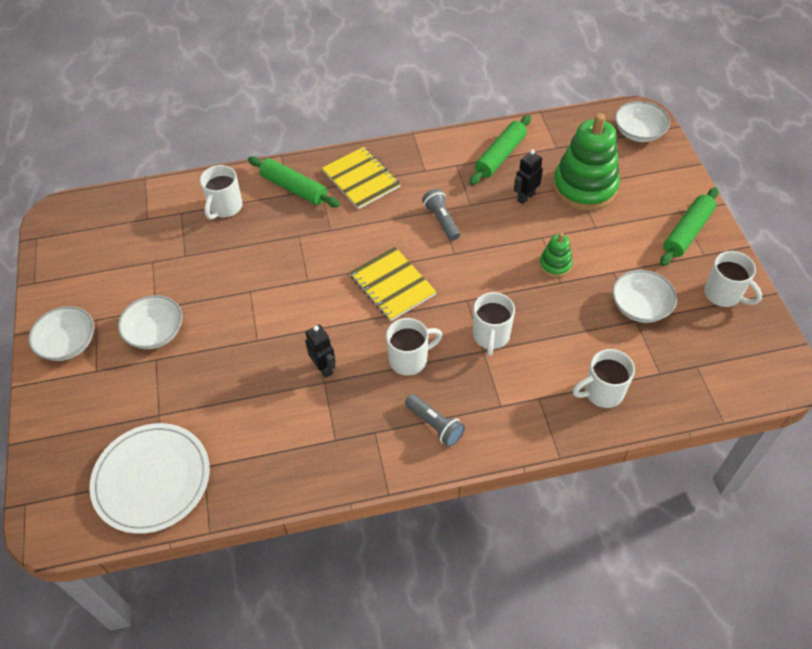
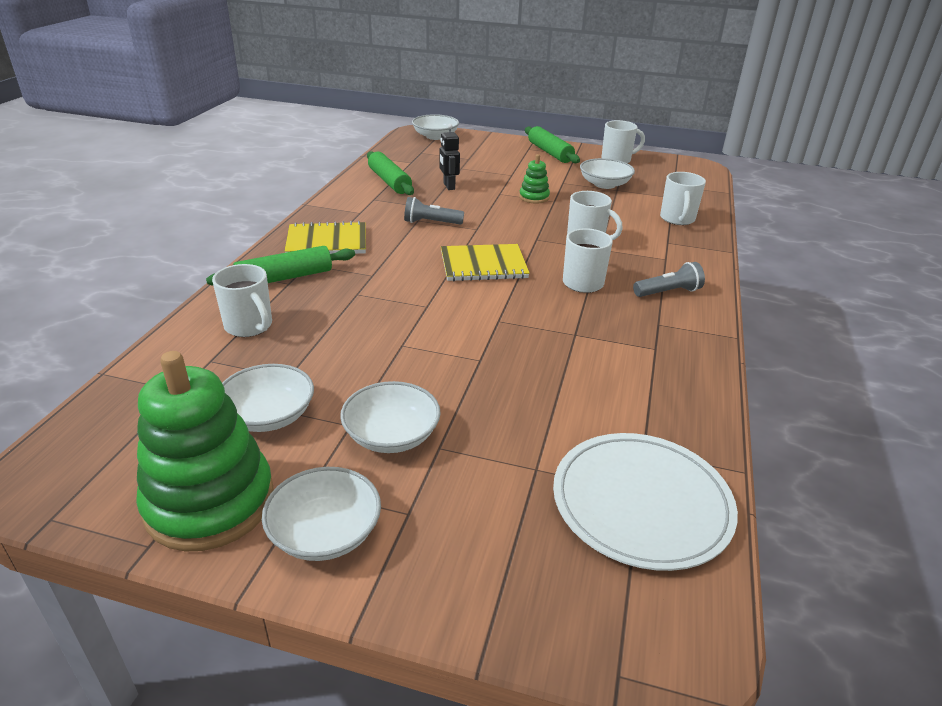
camera: 65 degrees left, 20 degrees down
(145, 268) = (268, 415): none -> white bowl
(324, 368) = (556, 329): black robot -> none
(584, 187) = (466, 166): green stacking toy -> green stacking toy (210, 502)

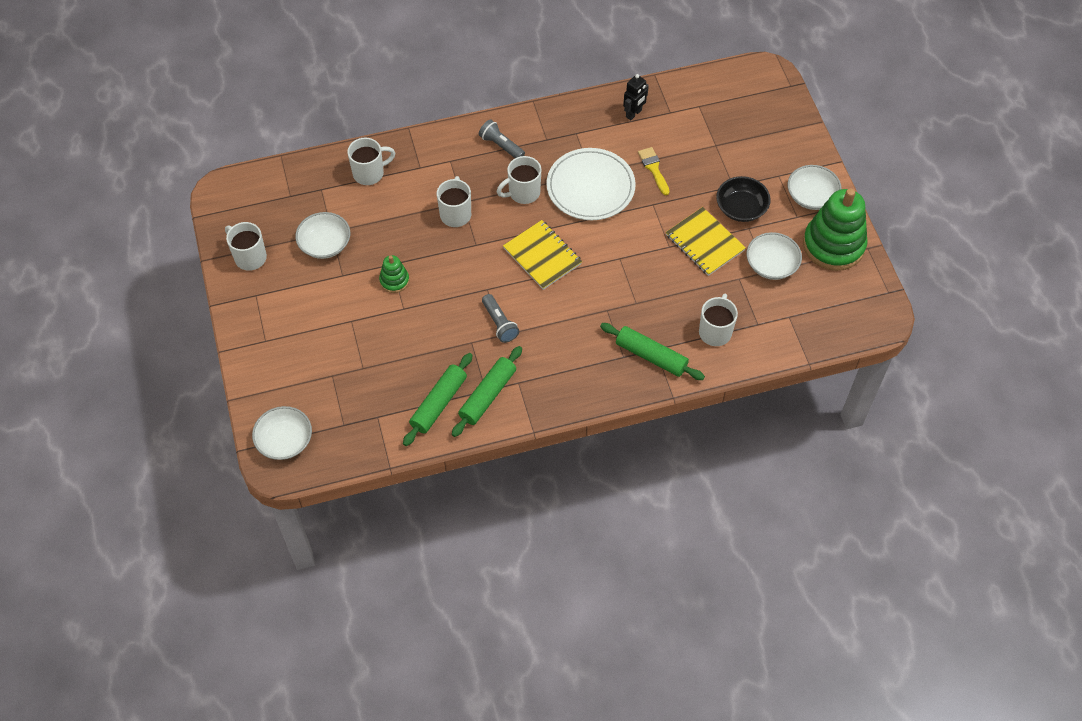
camera: 120 degrees left, 25 degrees up
(327, 241) = (583, 369): yellow notebook -> yellow notebook (704, 243)
(391, 435) = (741, 208): white bowl -> black bowl
(448, 186) = (415, 353): black robot -> black robot (634, 114)
(540, 385) = (653, 169): none -> yellow brush
(550, 152) = (265, 318): green rolling pin -> green rolling pin (488, 395)
(641, 503) = (705, 103): white plate -> white plate (590, 187)

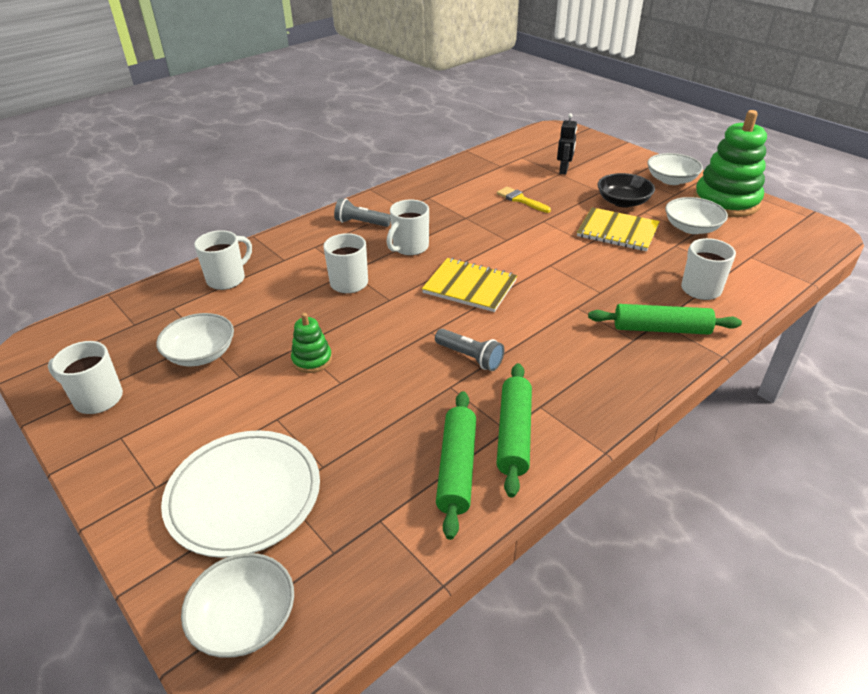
camera: 25 degrees left, 20 degrees down
(590, 187) = (473, 226): white plate -> white plate (244, 495)
(634, 114) = (470, 174): black robot -> black robot (564, 170)

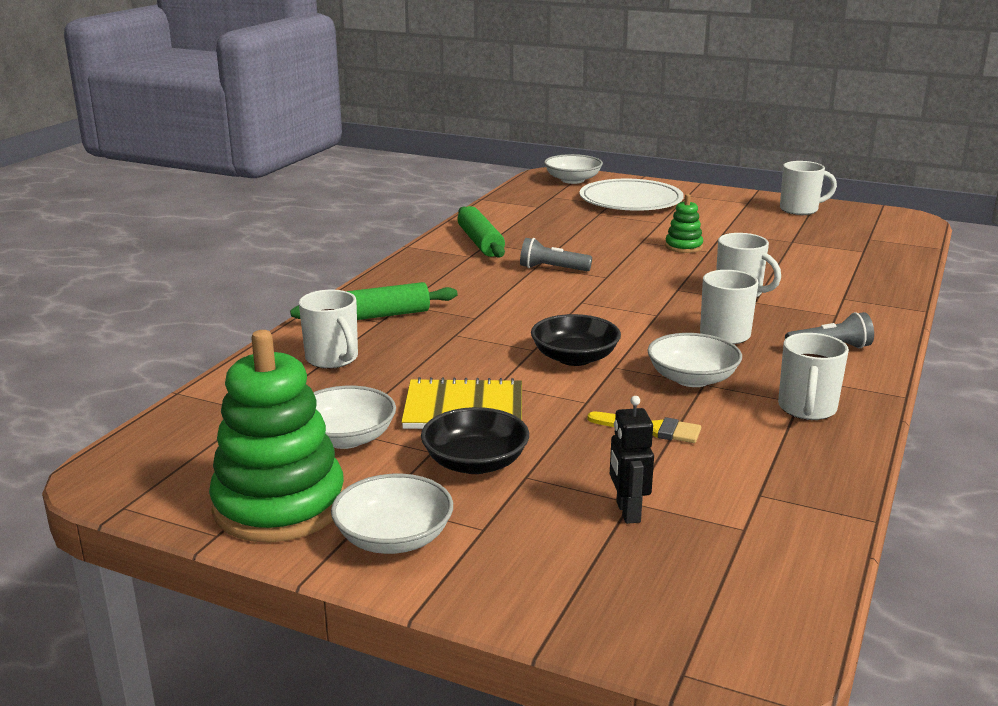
camera: 155 degrees right, 15 degrees down
(201, 354) = (777, 235): white bowl -> white bowl (692, 378)
(227, 279) = (863, 274): white mug -> white mug (807, 409)
(456, 468) = (509, 226): green rolling pin -> none
(470, 286) = (607, 313): yellow notebook -> none
(527, 251) = (574, 358): none -> black bowl

